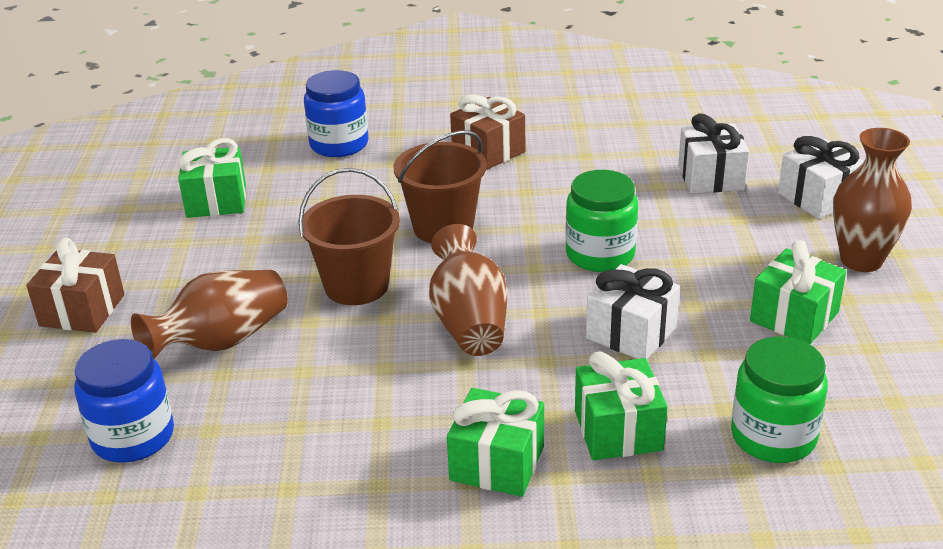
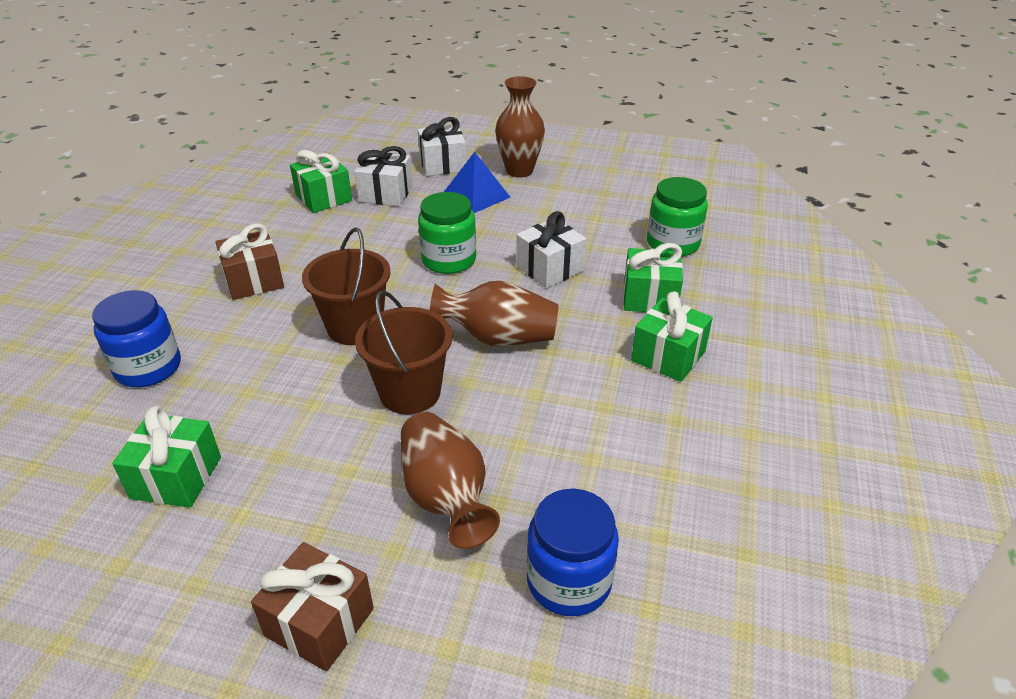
camera: 75 degrees left, 5 degrees up
(761, 240) = (475, 196): none -> blue pyramid
(794, 317) = (563, 207): green gift -> green gift (324, 198)

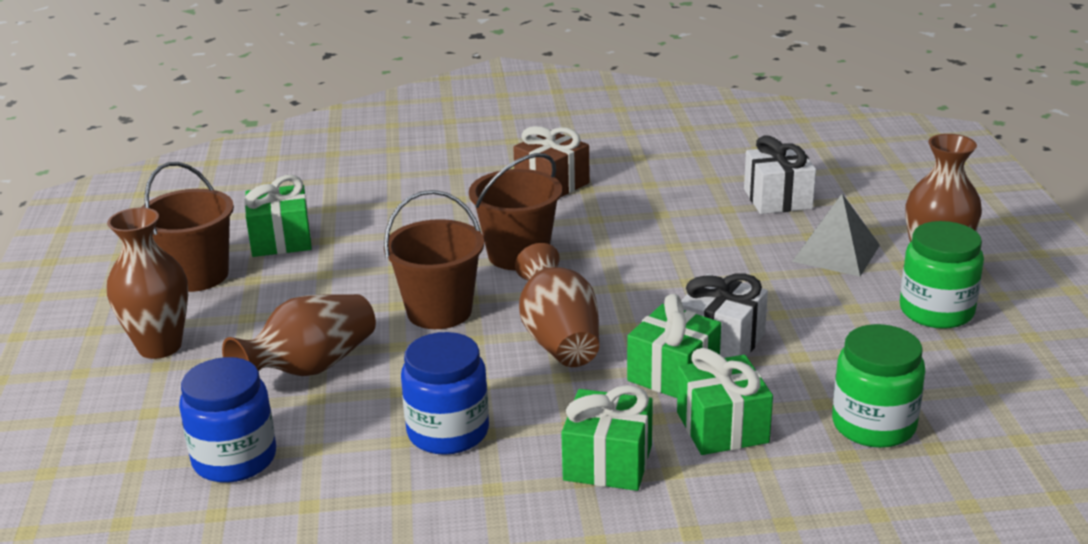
camera: 70 degrees right, 10 degrees down
(148, 368) = (398, 183): blue jar -> blue jar (448, 432)
(187, 565) = (197, 275): none -> brown bucket
(319, 622) = (160, 346): brown gift -> brown vase
(324, 198) = (731, 169): green gift -> green gift (673, 374)
(443, 165) = (885, 213): white gift -> none
(449, 260) = (679, 272): green jar -> green jar (936, 311)
(475, 196) = (836, 253): blue pyramid -> grey pyramid

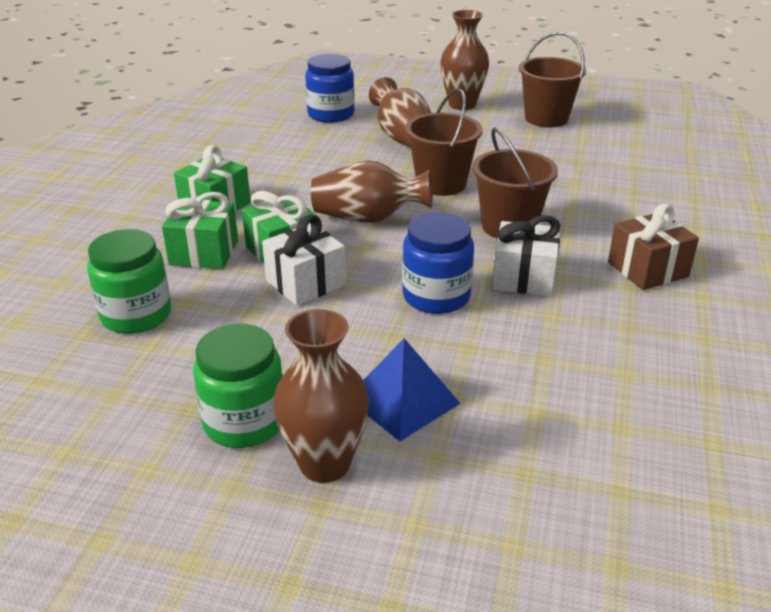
camera: 110 degrees right, 5 degrees up
(281, 240) = (586, 146): green gift -> none
(448, 432) = (297, 166): blue jar -> blue jar (436, 296)
(778, 199) = (552, 405): white gift -> white gift (523, 277)
(836, 253) = (403, 400): grey pyramid -> blue pyramid

